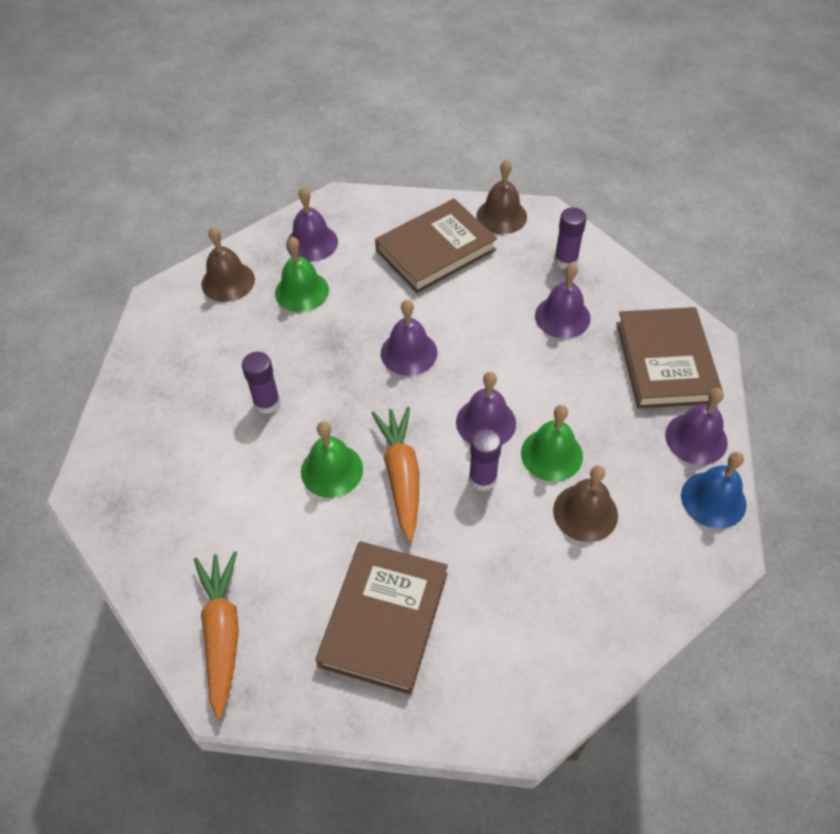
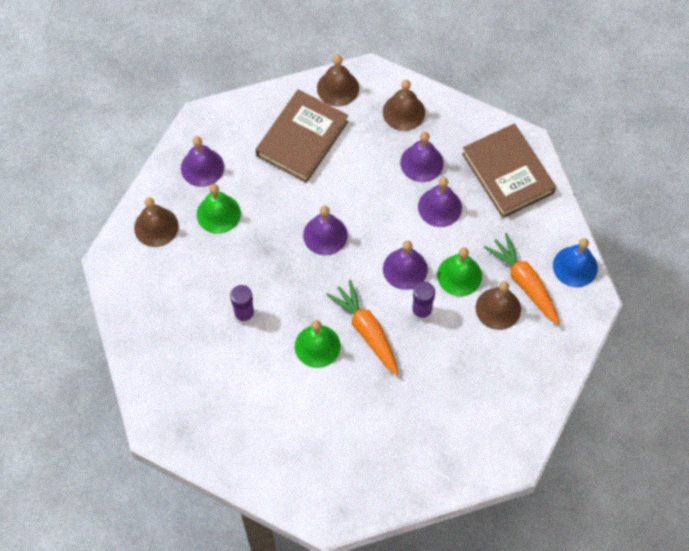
camera: 25 degrees left, 10 degrees up
(222, 633) = (306, 482): orange carrot -> orange carrot (524, 282)
(384, 619) = (403, 431): brown book -> none
(565, 260) = (403, 112): purple glue stick -> brown bell
(696, 438) = (549, 226): purple bell -> purple bell (439, 207)

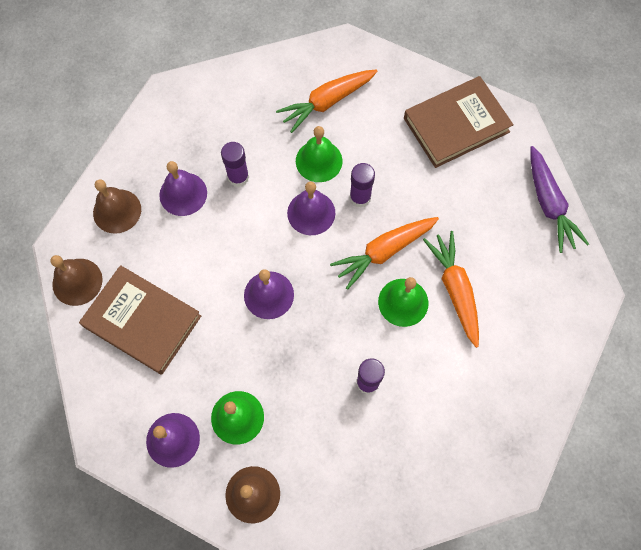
camera: 90 degrees left, 5 degrees up
(329, 391) = (455, 289): none -> orange carrot
(418, 486) = (549, 204): none -> purple carrot
(439, 207) = (238, 177): purple bell -> purple glue stick
(498, 308) = (355, 127): brown bell -> none
(507, 173) = (201, 112): brown book -> brown book (456, 125)
(575, 266) = (309, 58): blue bell -> none

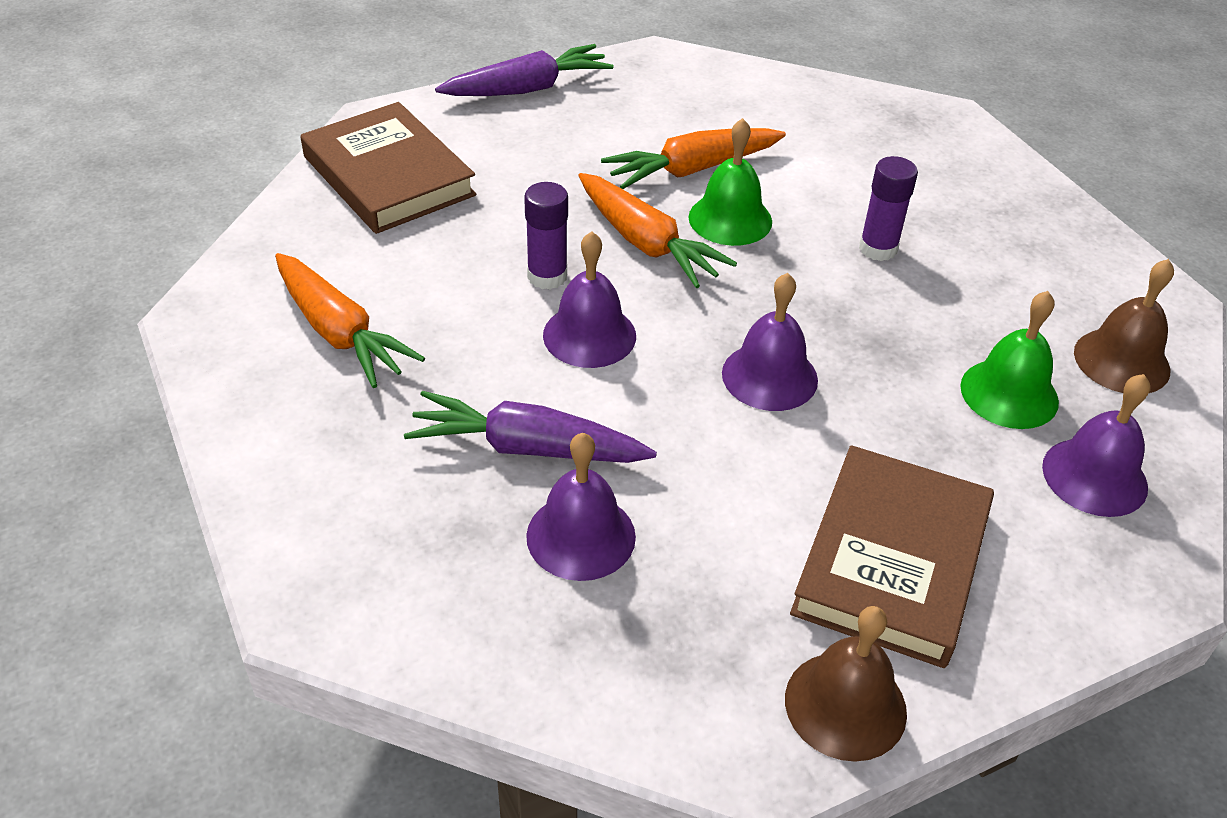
camera: 100 degrees left, 25 degrees down
(117, 211) = (647, 657): brown bell -> none
(238, 177) = (527, 448): purple glue stick -> purple carrot
(319, 161) = (475, 334): green bell -> none

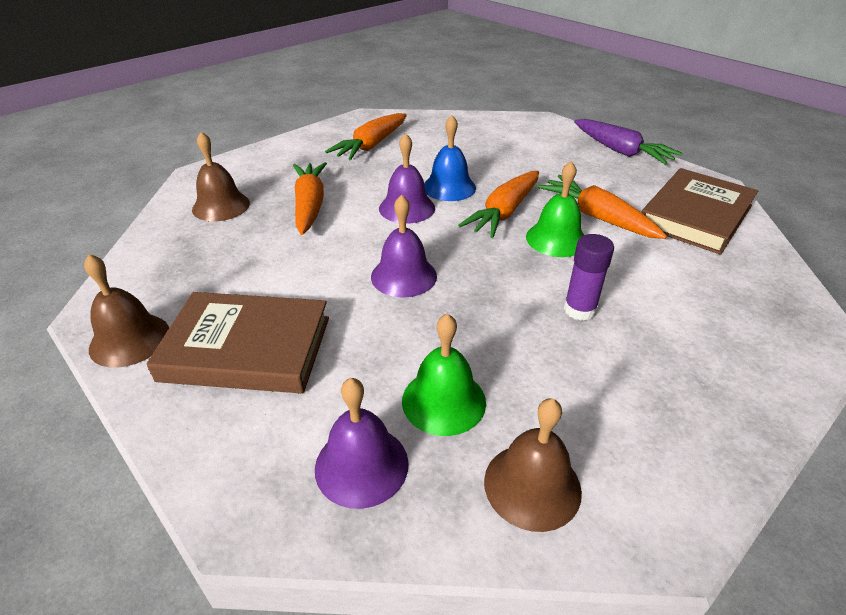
camera: 75 degrees right, 5 degrees down
(388, 176) = (499, 132): brown book -> brown book (695, 216)
(470, 574) = (221, 206): none -> brown bell
(527, 448) = (310, 205): purple carrot -> orange carrot
(547, 276) = (449, 187): purple glue stick -> blue bell
(581, 536) = (250, 231): purple bell -> none

